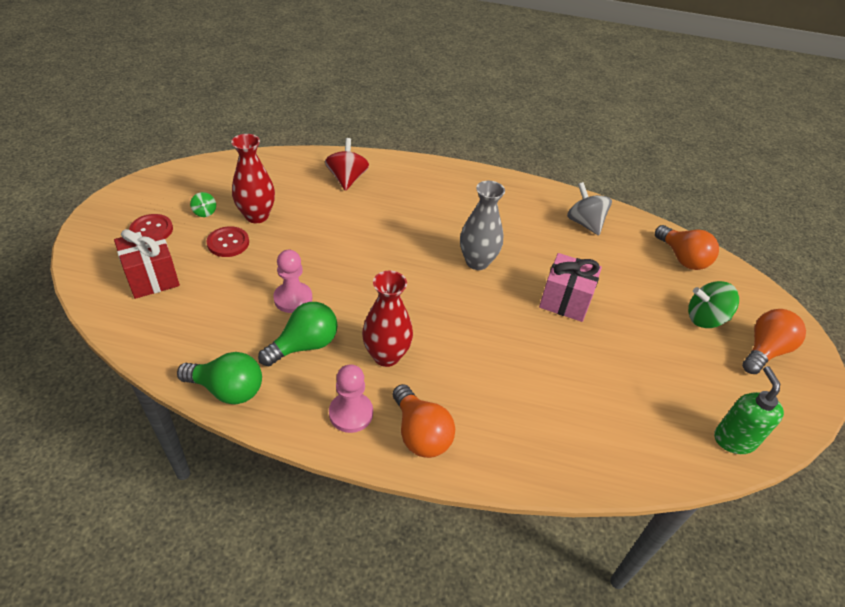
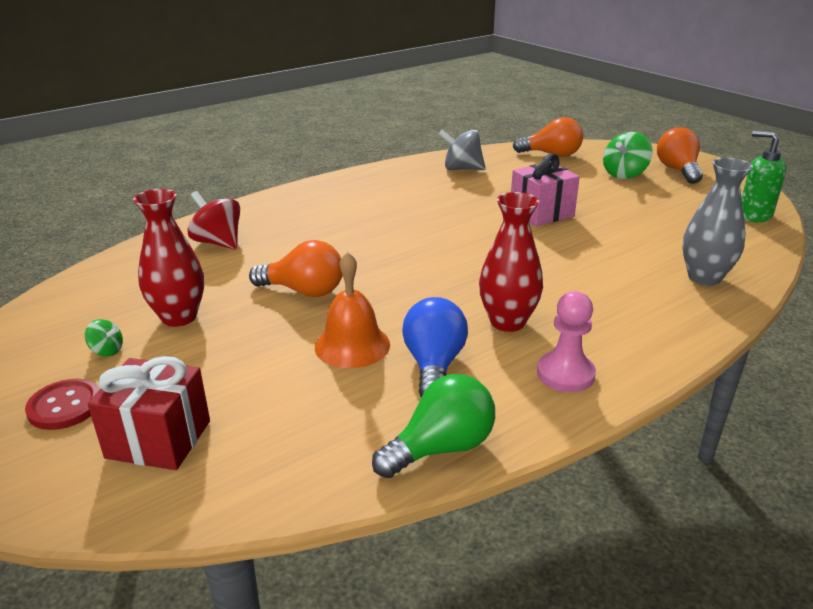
camera: 45 degrees left, 15 degrees down
(228, 243) = (192, 354): red button -> none
(293, 299) = (352, 345): pink pawn -> orange bell
(304, 345) = (434, 365): green light bulb -> blue light bulb
(420, 434) = (630, 344): orange light bulb -> orange light bulb (304, 291)
(477, 262) = (442, 228): grey vase -> grey vase (704, 277)

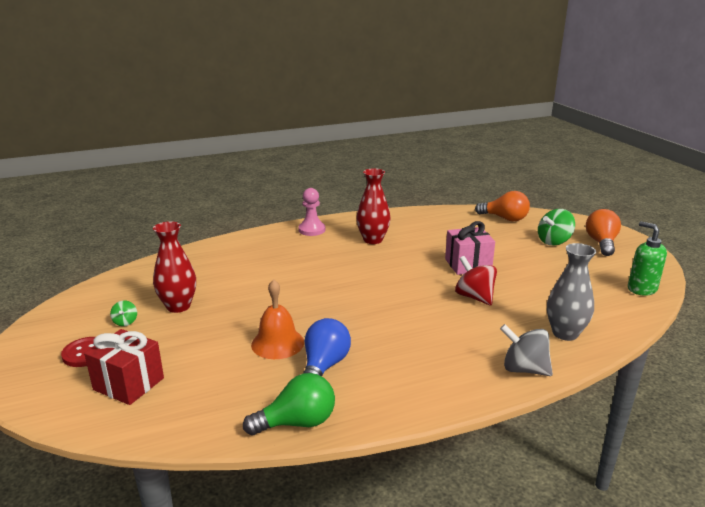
camera: 15 degrees right, 5 degrees down
(107, 351) = (125, 322): green spinning top -> green spinning top turned 45 degrees clockwise
(218, 242) = (228, 257): red spinning top -> red spinning top (474, 297)
(304, 291) = (266, 300): orange light bulb -> none
(461, 169) = (427, 222): grey spinning top -> grey spinning top (524, 369)
(507, 322) = (393, 344): red vase -> red vase (373, 240)
(565, 374) = (412, 388): pink pawn -> pink pawn (312, 230)

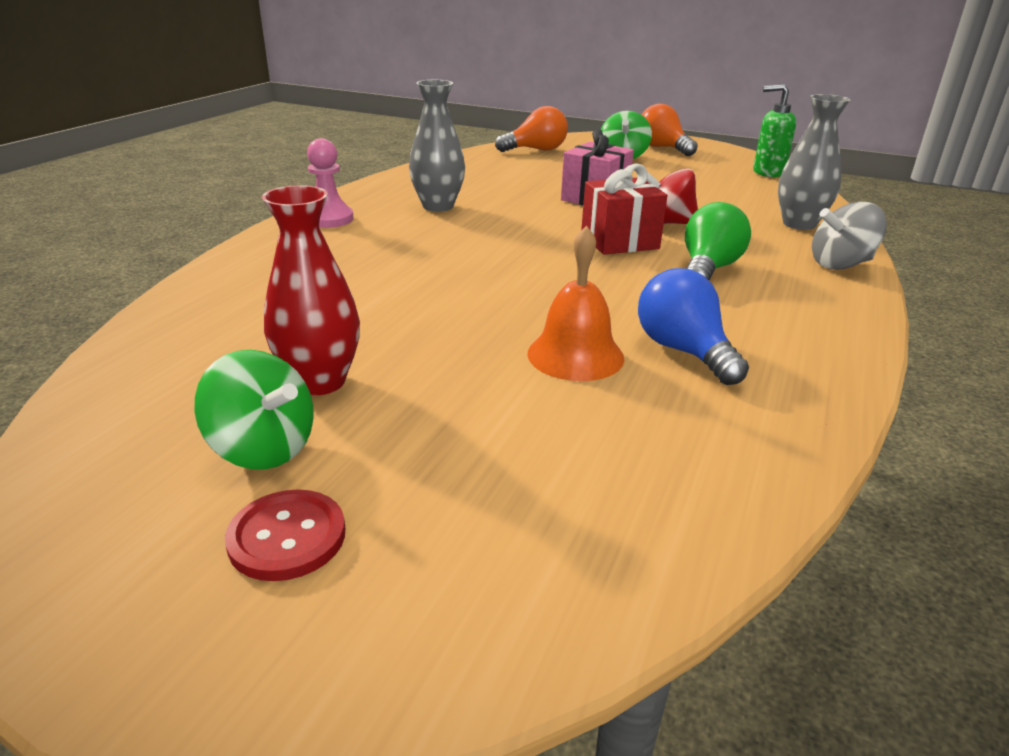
camera: 45 degrees left, 5 degrees up
(125, 322) = (263, 449): green spinning top -> green spinning top, size x1.92
(129, 384) = (482, 528): red gift -> red gift (619, 241)
(297, 423) = (798, 424): green light bulb -> green light bulb (708, 269)
(373, 240) = (438, 206): red vase -> grey vase

